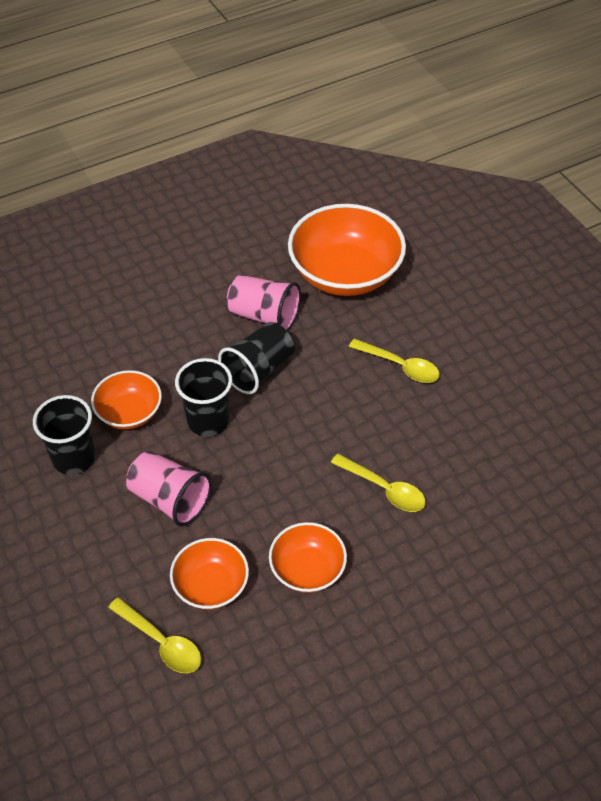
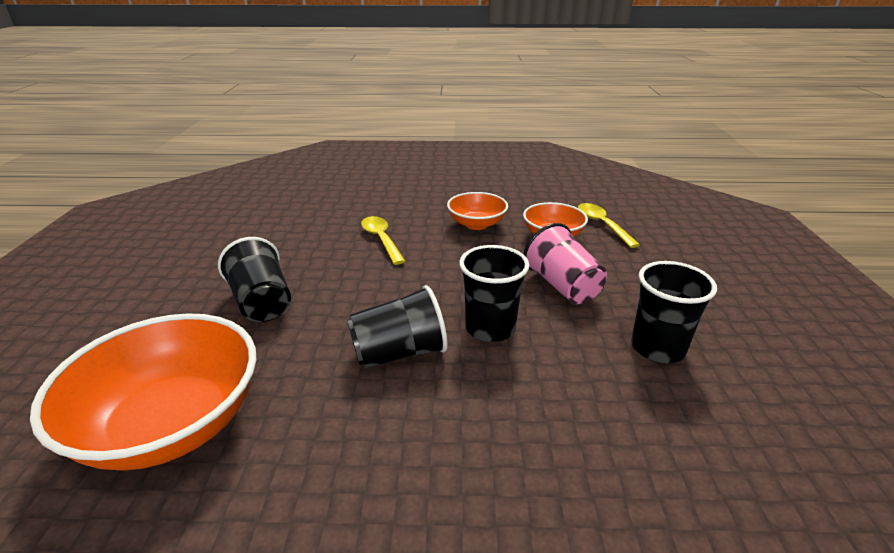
camera: 150 degrees left, 20 degrees down
(129, 412) = (577, 368): orange bowl -> none
(264, 316) = (333, 413): pink cup -> none
(400, 366) = (262, 302): yellow spoon -> black cup

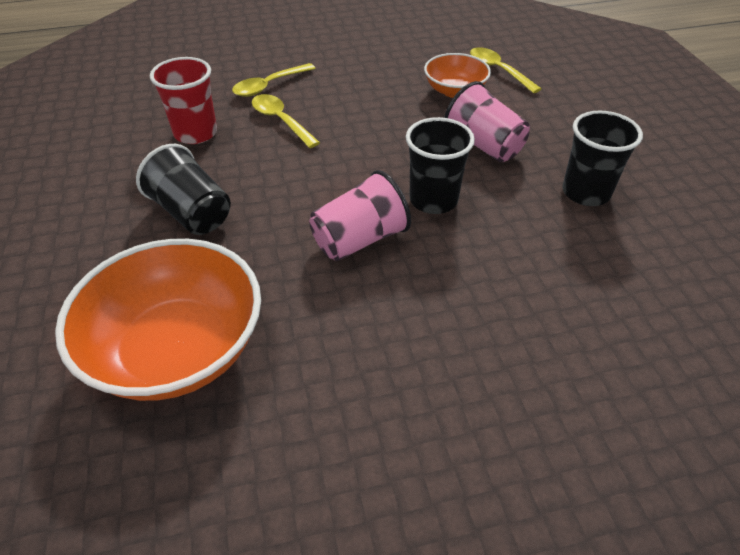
camera: 15 degrees left, 15 degrees up
(304, 239) = (196, 133): none -> red cup
(386, 212) = (269, 86): none -> yellow spoon
(399, 353) = (359, 240): black cup -> pink cup
(476, 224) = (373, 87): orange bowl -> none

